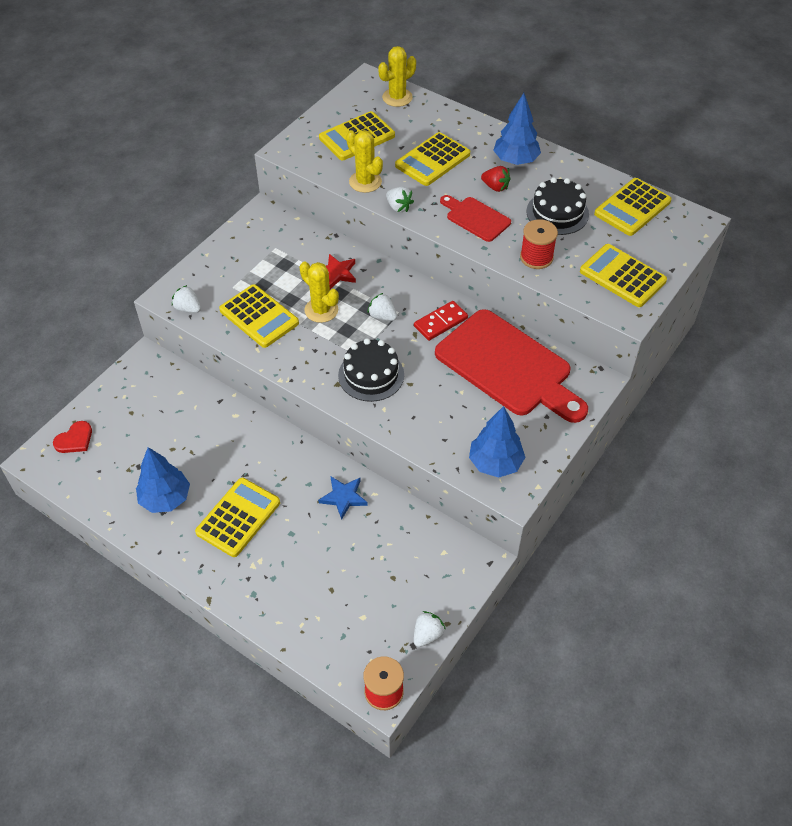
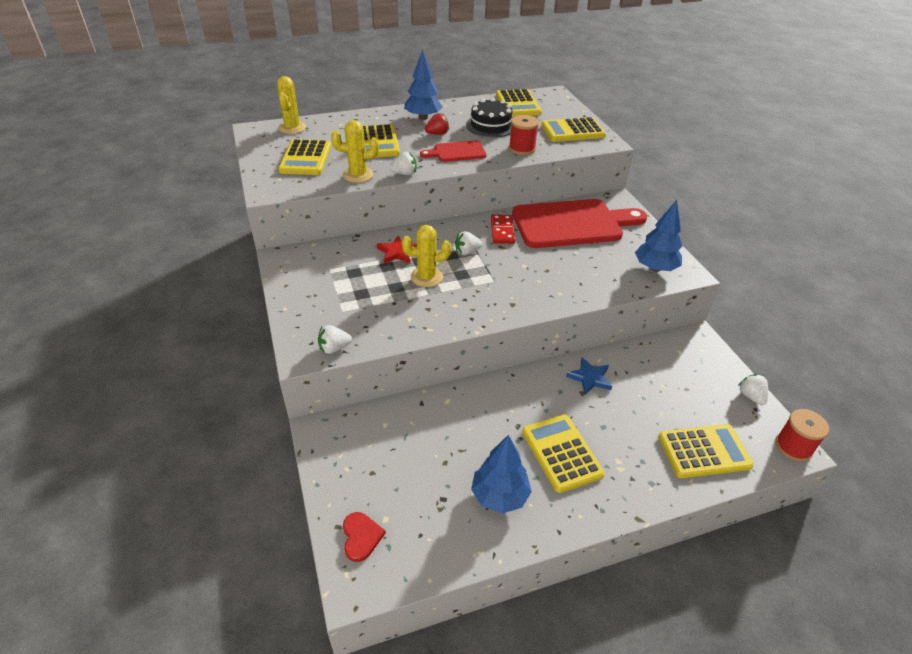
camera: 55 degrees left, 10 degrees down
(259, 316) = (394, 311): yellow calculator -> yellow calculator (704, 451)
(371, 375) = (520, 284): black cake -> none

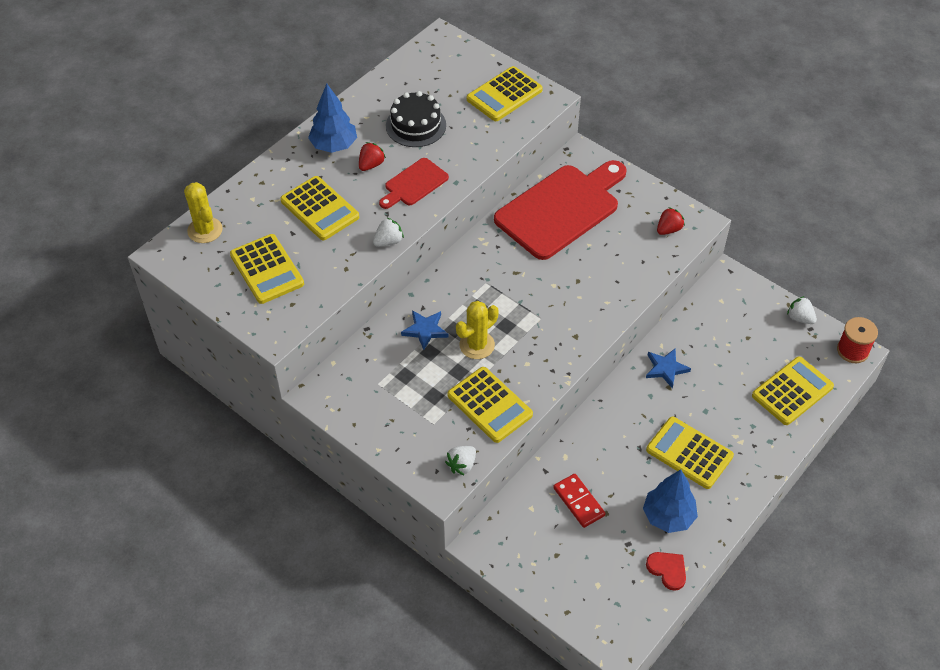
camera: 30 degrees left, 10 degrees up
(358, 175) = (344, 266): yellow cactus -> none
(361, 537) = (591, 609): red heart -> red heart (667, 570)
(397, 252) = (425, 330): red star -> blue star
(467, 252) = (490, 296): white strawberry -> none
(502, 231) = (503, 251): red domino -> red domino (579, 502)
(518, 104) = (417, 75): yellow calculator -> yellow calculator (489, 405)
(522, 148) = (474, 147): red spool -> none
(655, 268) = (668, 229): blue tree -> red strawberry

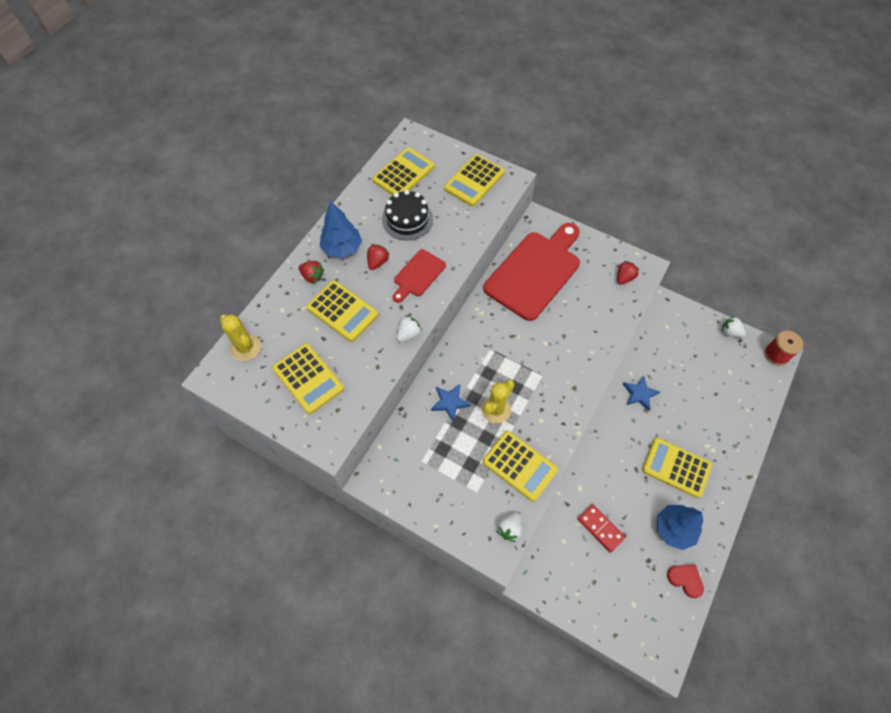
camera: 10 degrees left, 10 degrees up
(294, 170) = (312, 276): none -> red strawberry
(792, 391) = (740, 398): yellow calculator -> yellow calculator (403, 173)

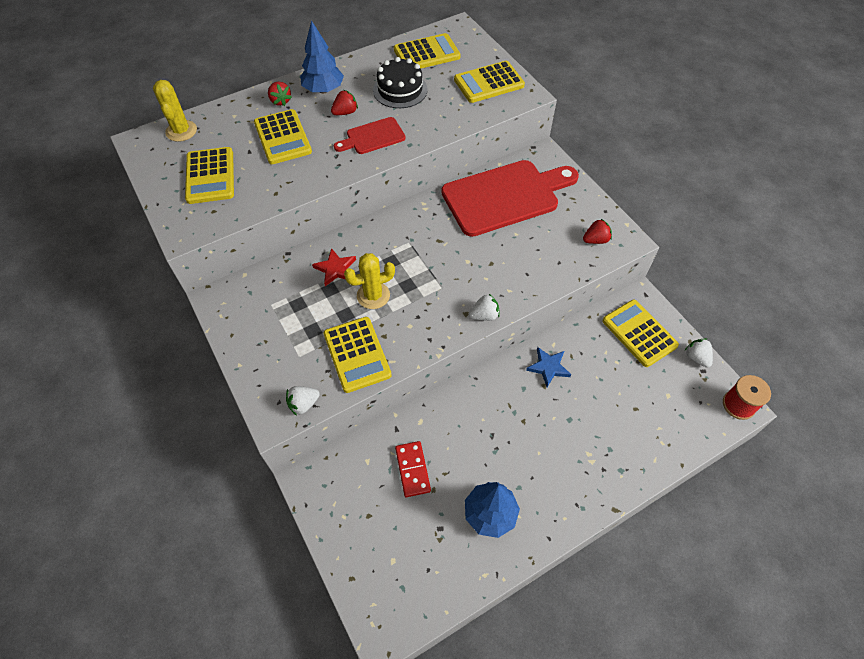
camera: 30 degrees right, 5 degrees down
(408, 334) = (324, 179): white strawberry -> white strawberry (484, 315)
(450, 402) = (335, 269): blue star -> red star
(676, 467) = (537, 456): yellow calculator -> yellow calculator (639, 333)
(685, 579) = (466, 570): red heart -> none

